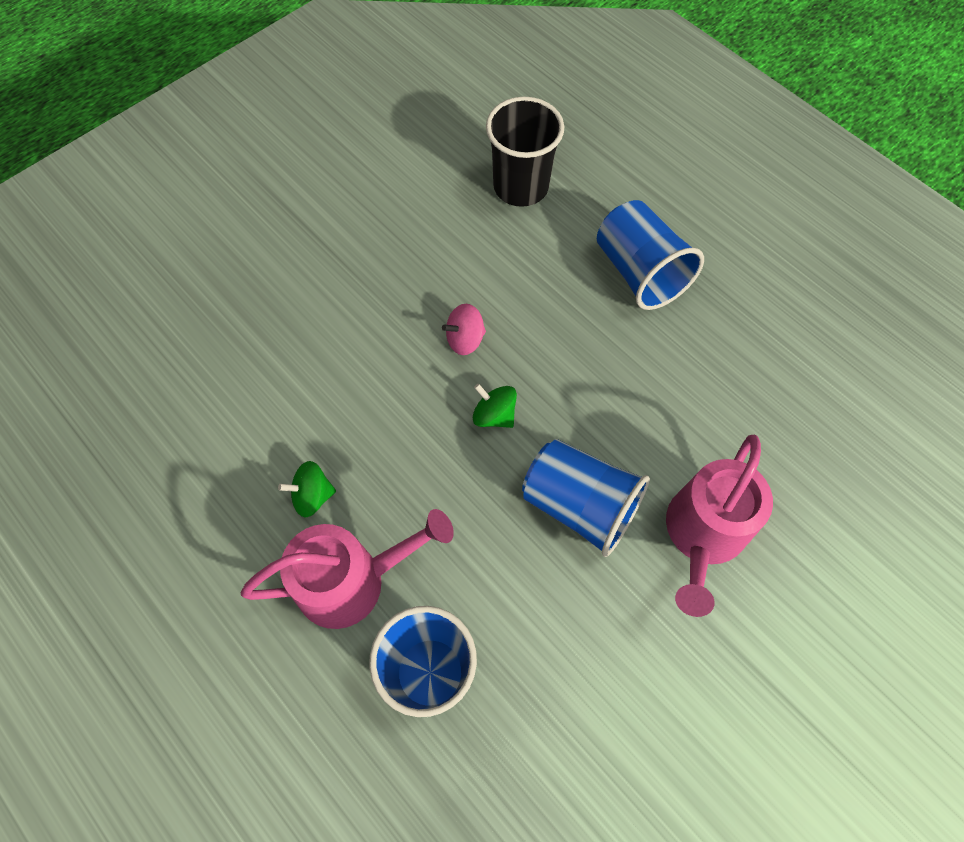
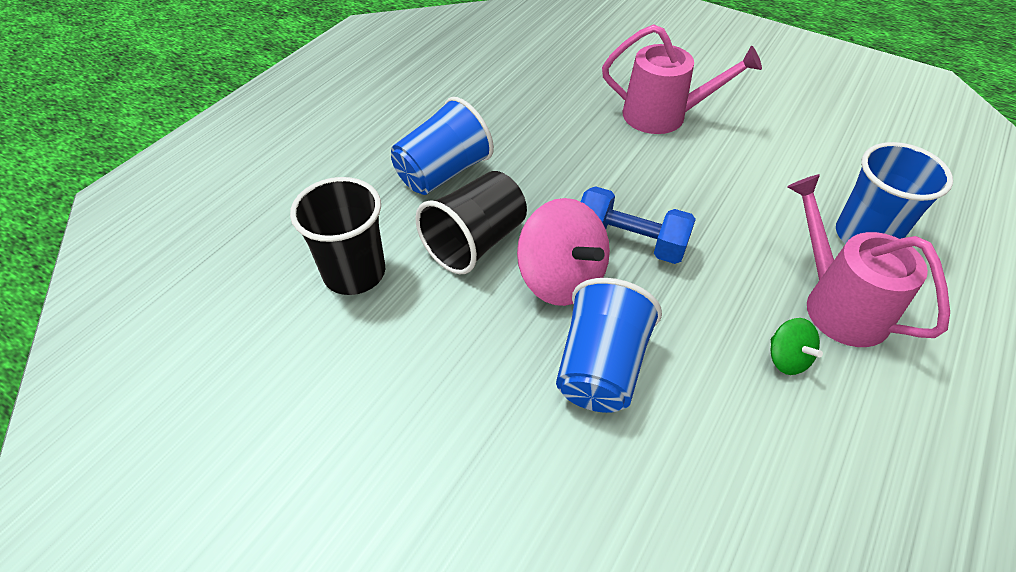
camera: 105 degrees left, 15 degrees down
(465, 339) = (561, 279): pink spinning top -> pink spinning top, size x1.97
(494, 415) = (630, 242): green spinning top -> blue dumbbell
(532, 281) = (475, 242): none -> black cup
(580, 505) = (679, 177): blue cup -> blue cup (600, 367)

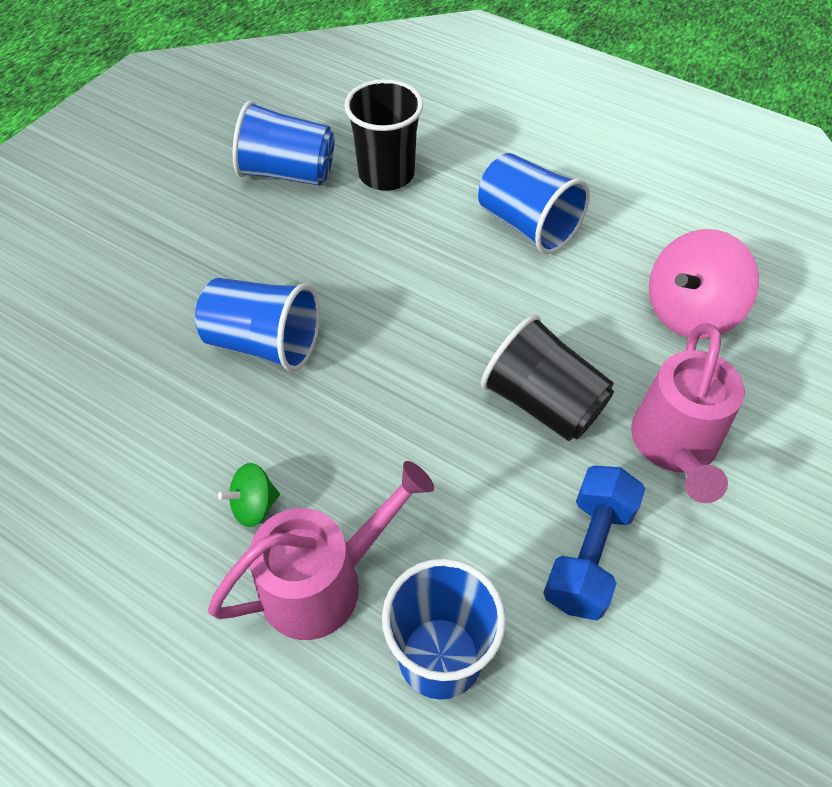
camera: 90 degrees right, 5 degrees up
(334, 367) = (288, 173): none -> blue cup
(475, 242) = (424, 253): black cup -> black cup (542, 403)
(561, 279) = (374, 319): pink spinning top -> pink spinning top (689, 312)
(630, 242) = (426, 382): blue dumbbell -> blue dumbbell (589, 553)

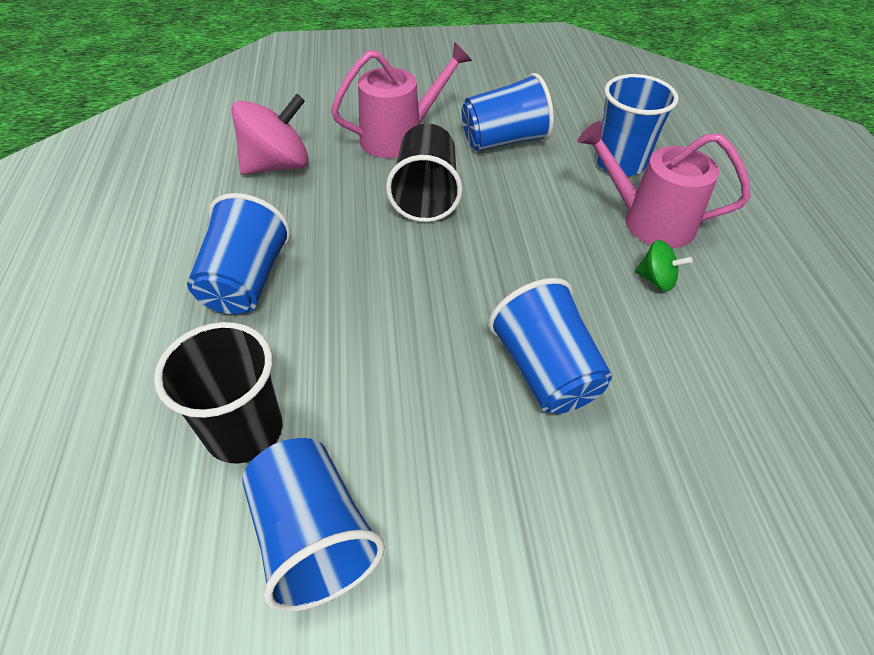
camera: 130 degrees left, 5 degrees down
(589, 553) = (503, 141): blue dumbbell -> blue cup
(689, 312) = (277, 165): pink spinning top -> pink spinning top turned 45 degrees counterclockwise

